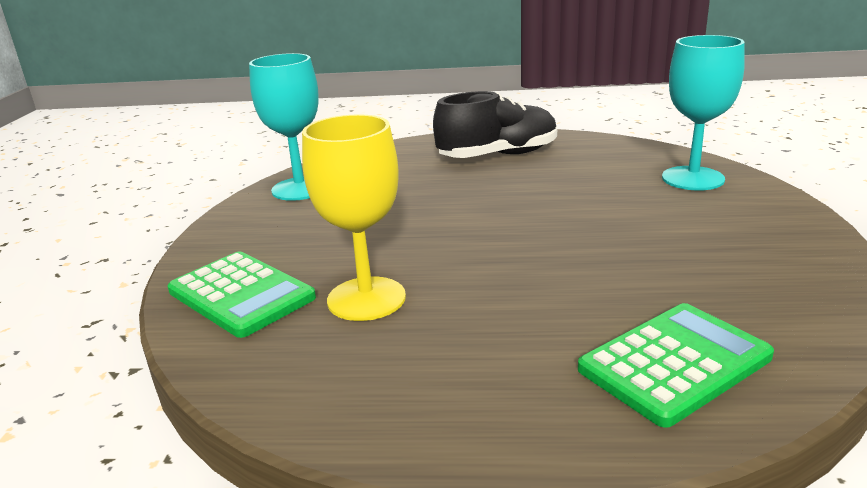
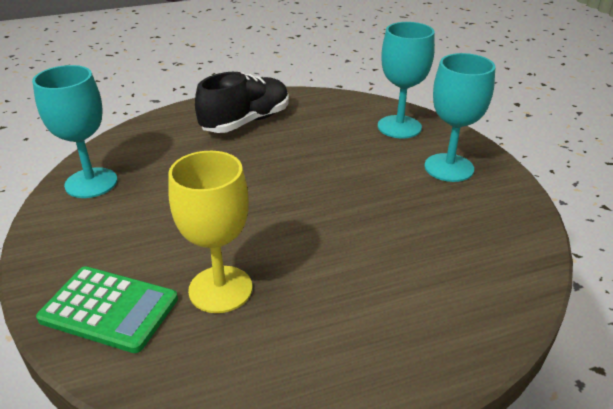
camera: 25 degrees left, 10 degrees up
(674, 363) = (460, 295): green calculator -> none
(741, 226) = (449, 168): none -> turquoise goblet

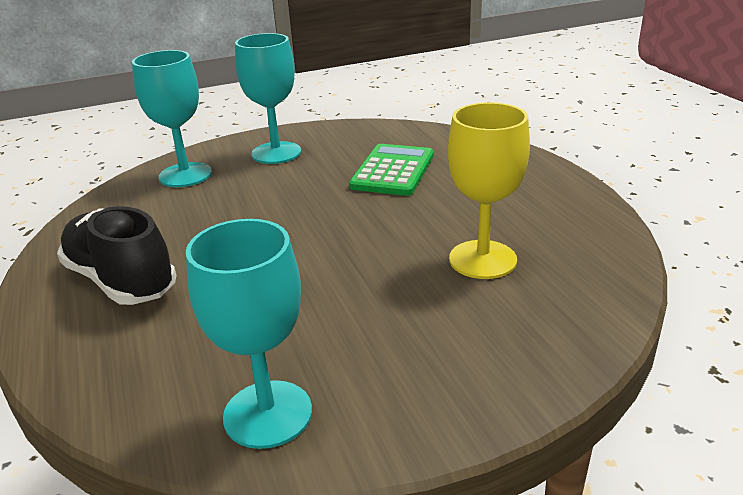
camera: 90 degrees left, 5 degrees down
(109, 309) = (537, 327): green calculator -> green calculator (393, 171)

